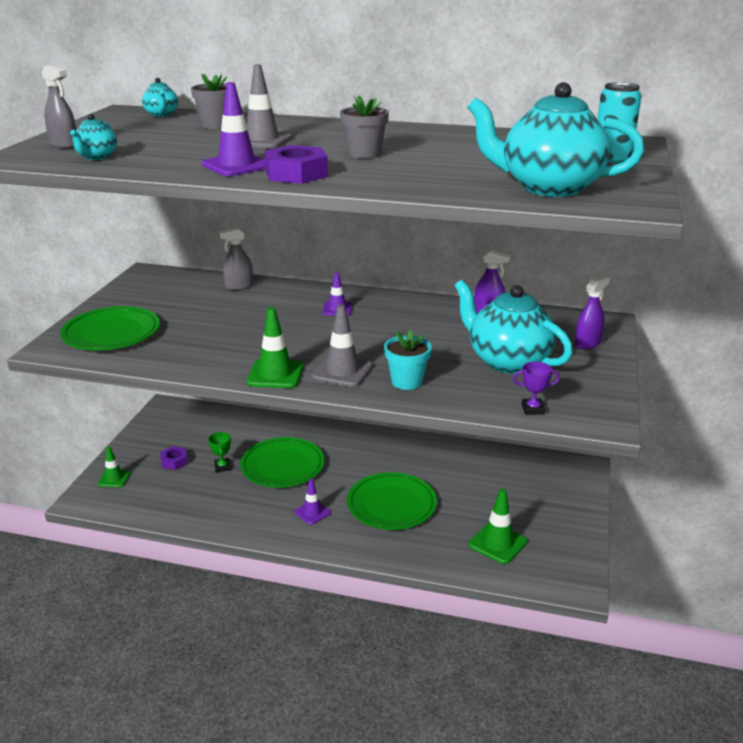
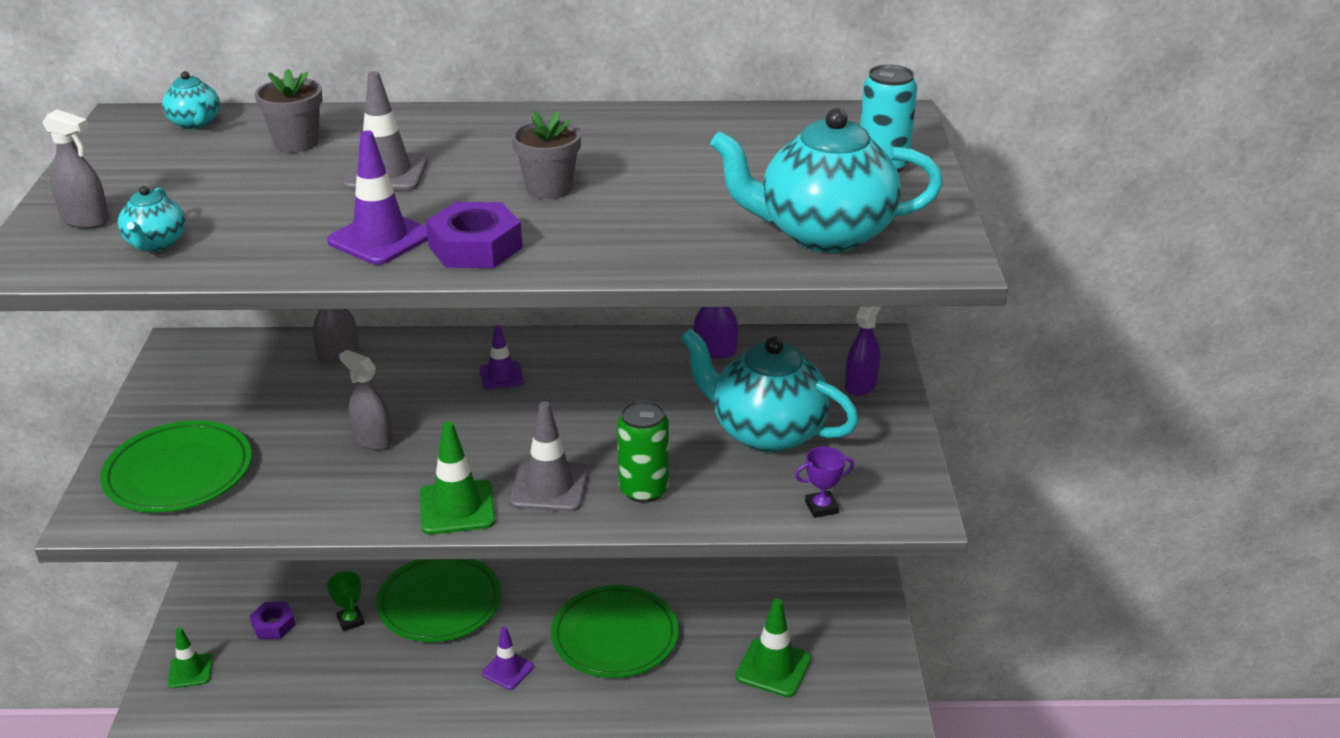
camera: 15 degrees left, 5 degrees up
(238, 332) = (373, 440): none -> grey spray bottle
(407, 382) = (643, 490): turquoise flower pot -> green can

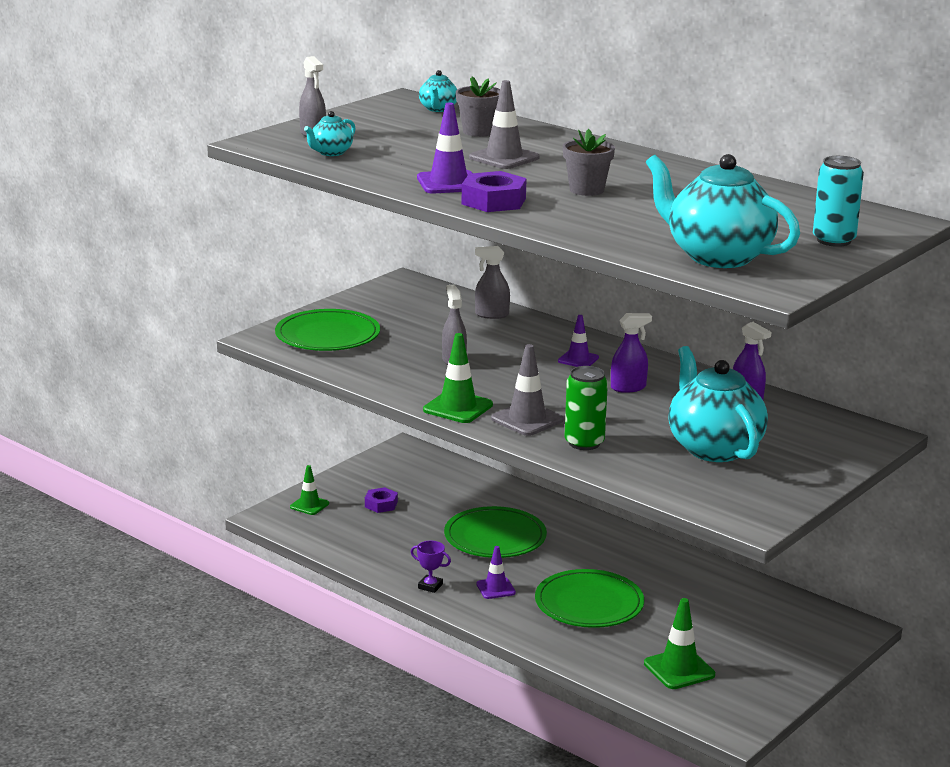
camera: 40 degrees right, 10 degrees down
(350, 621) = (428, 522): green trophy -> none
(821, 507) = (689, 495): purple trophy -> purple trophy (430, 586)
(861, 385) = (827, 452): purple spray bottle -> purple spray bottle (628, 387)

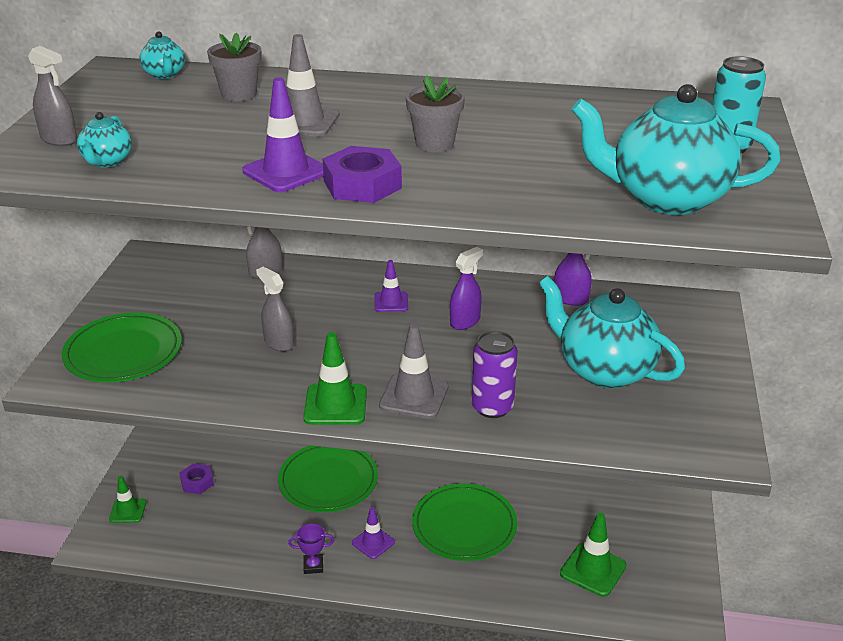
camera: 30 degrees left, 10 degrees up
(584, 443) = (492, 407): green can -> purple can

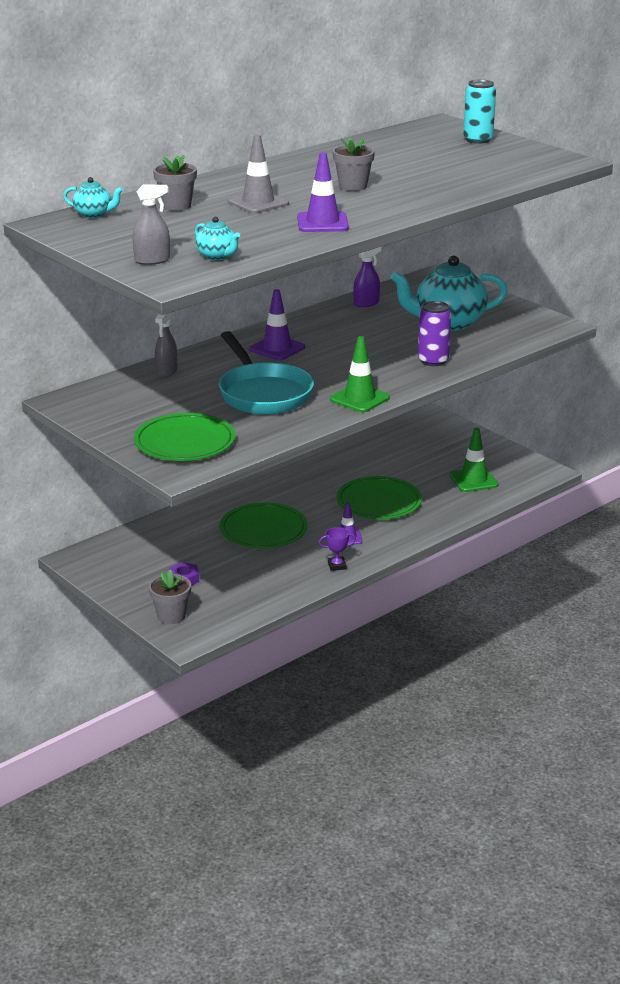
camera: 50 degrees left, 5 degrees down
(128, 511) = (171, 616): green traffic cone -> grey flower pot
(279, 343) = (263, 393): grey spray bottle -> turquoise pan
(313, 566) = (337, 566): purple trophy -> purple trophy turned 45 degrees clockwise
(362, 185) = (374, 213): purple nut -> none
(391, 302) = (277, 348): purple traffic cone -> purple traffic cone, size x1.57
(414, 396) = (388, 376): grey traffic cone -> none
(465, 321) = (337, 337): purple spray bottle -> none
(666, 198) = (508, 167): turquoise teapot -> none

